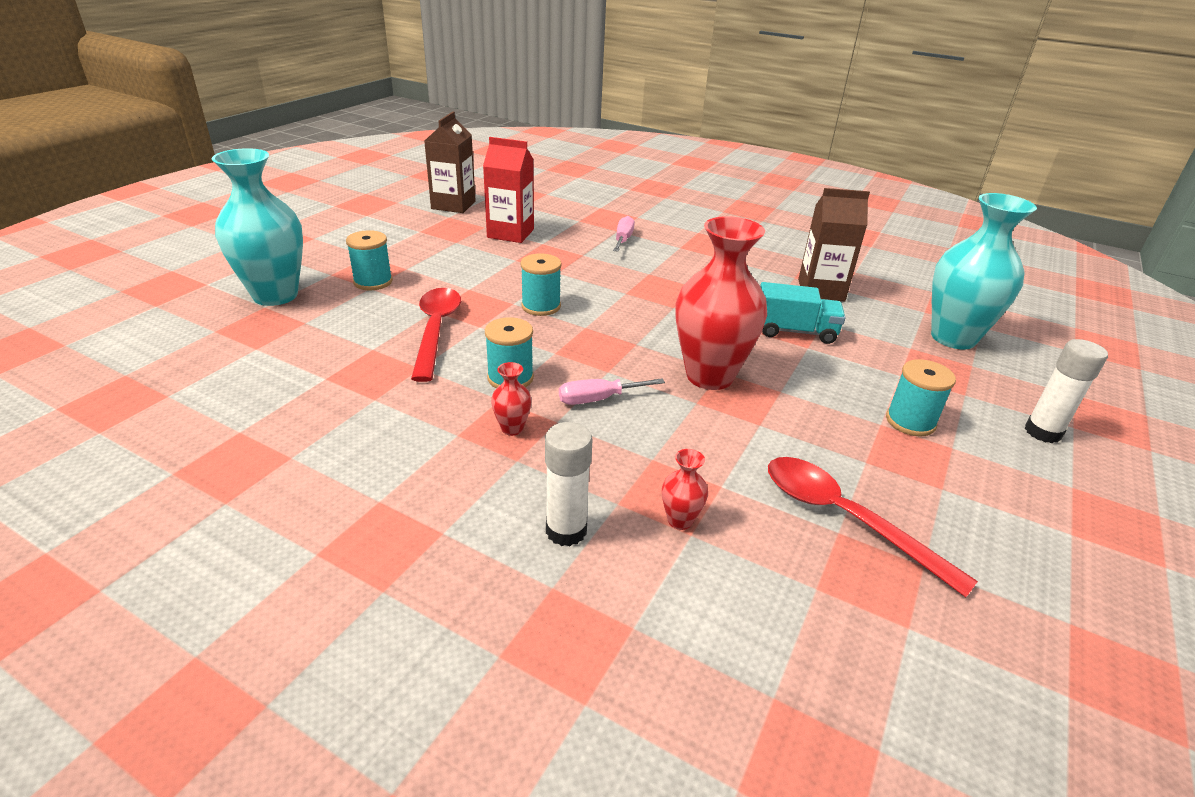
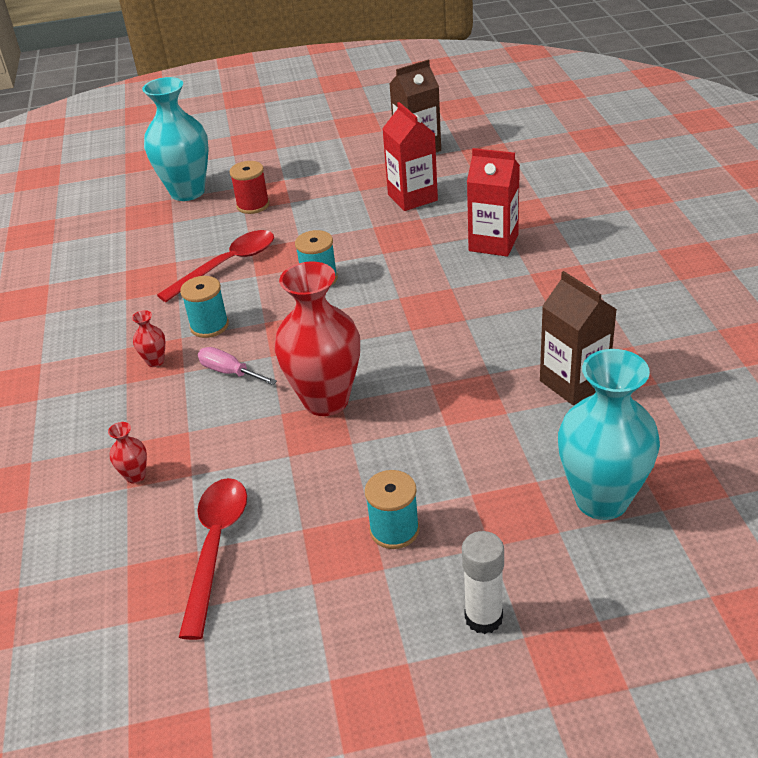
camera: 55 degrees right, 5 degrees up
(373, 282) = (253, 205): turquoise spool -> red spool
(566, 530) = (81, 439): white glue stick -> none
(623, 239) = (493, 243): pink screwdriver -> red carton
(794, 332) = (463, 405): turquoise truck -> none

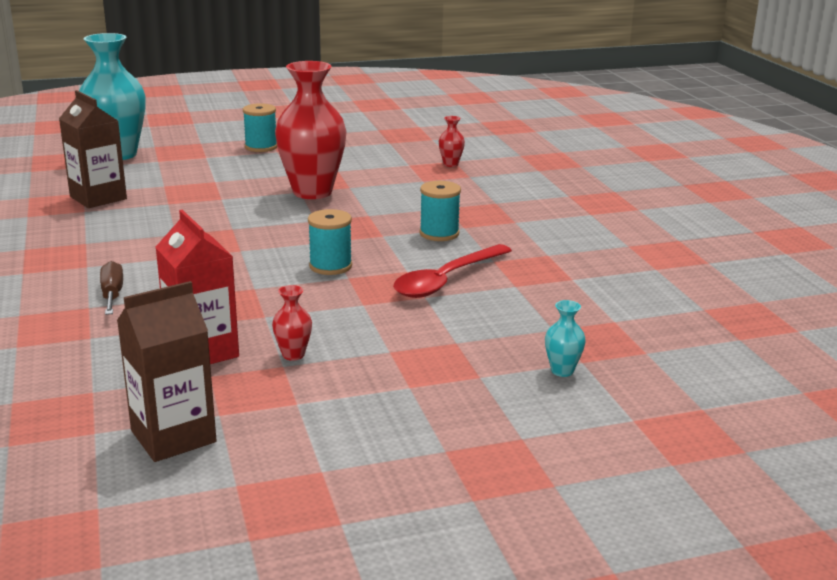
camera: 170 degrees right, 15 degrees down
(155, 361) = (478, 213): red vase -> red vase (293, 355)
(187, 192) = (562, 371): turquoise vase -> turquoise vase, size x0.41
(215, 547) = (377, 143): red spoon -> none
(229, 372) = (403, 206): pink screwdriver -> none
(253, 205) = (445, 348): red spool -> none
(483, 617) = (213, 126): white glue stick -> none
(493, 243) = (112, 294): red carton -> brown screwdriver

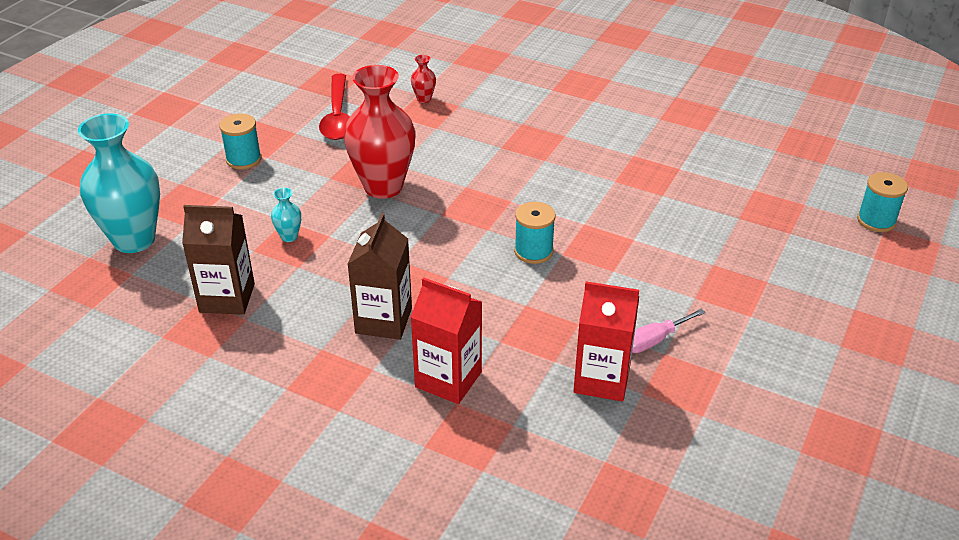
camera: 45 degrees left, 15 degrees up
(112, 294) = (448, 379): brown screwdriver -> red carton
(173, 436) = (712, 450): brown carton -> brown carton (383, 320)
(293, 355) = (654, 340): red vase -> pink screwdriver
(439, 233) = (541, 176): turquoise spool -> turquoise spool (876, 220)
(446, 280) = (620, 216): red spoon -> red spoon (337, 116)
(562, 371) = (794, 247): turquoise vase -> turquoise vase (289, 236)

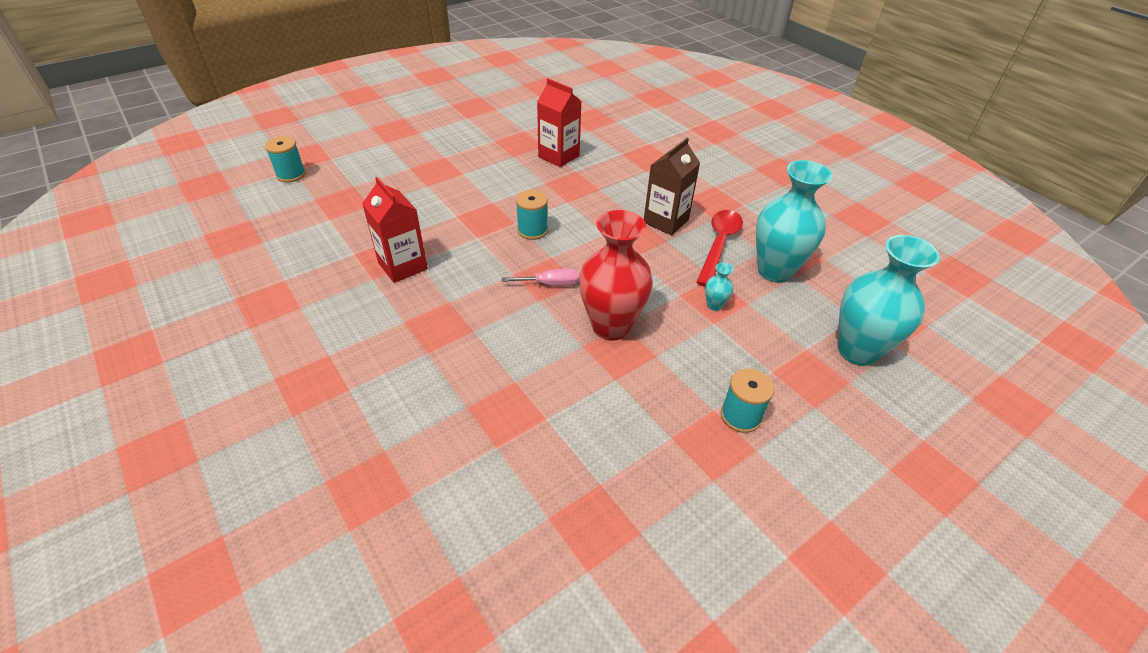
camera: 155 degrees left, 5 degrees up
(227, 298) = (775, 271): brown carton -> turquoise vase
(337, 116) = (612, 446): red spoon -> red spoon (719, 245)
(424, 99) = (497, 434): red vase -> none
(448, 379) = (643, 181): red carton -> red carton (403, 266)
(654, 340) = (511, 162): pink screwdriver -> pink screwdriver (550, 284)

